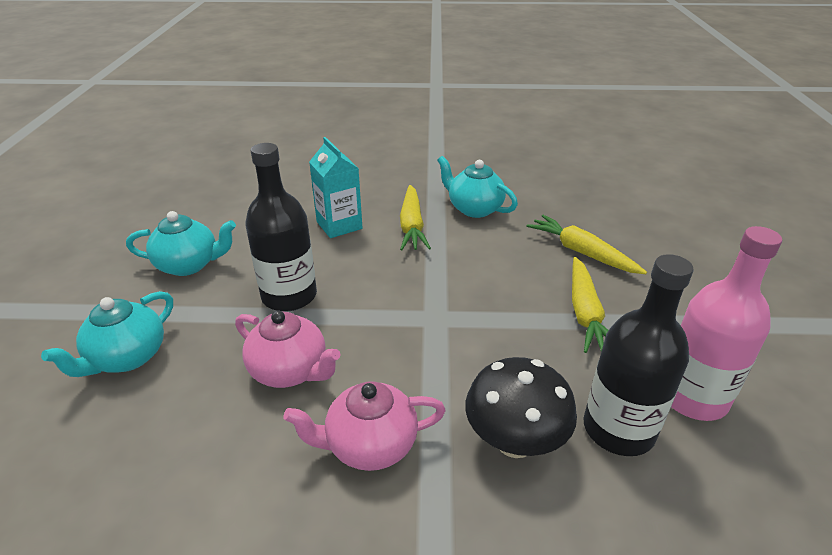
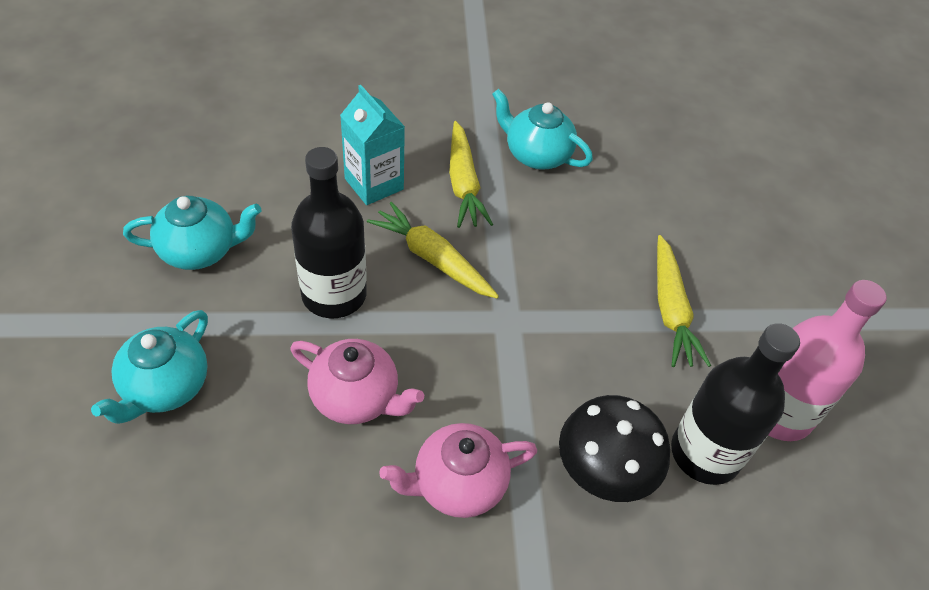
camera: 10 degrees left, 15 degrees up
(581, 252) = (665, 222): yellow carrot -> yellow carrot (432, 258)

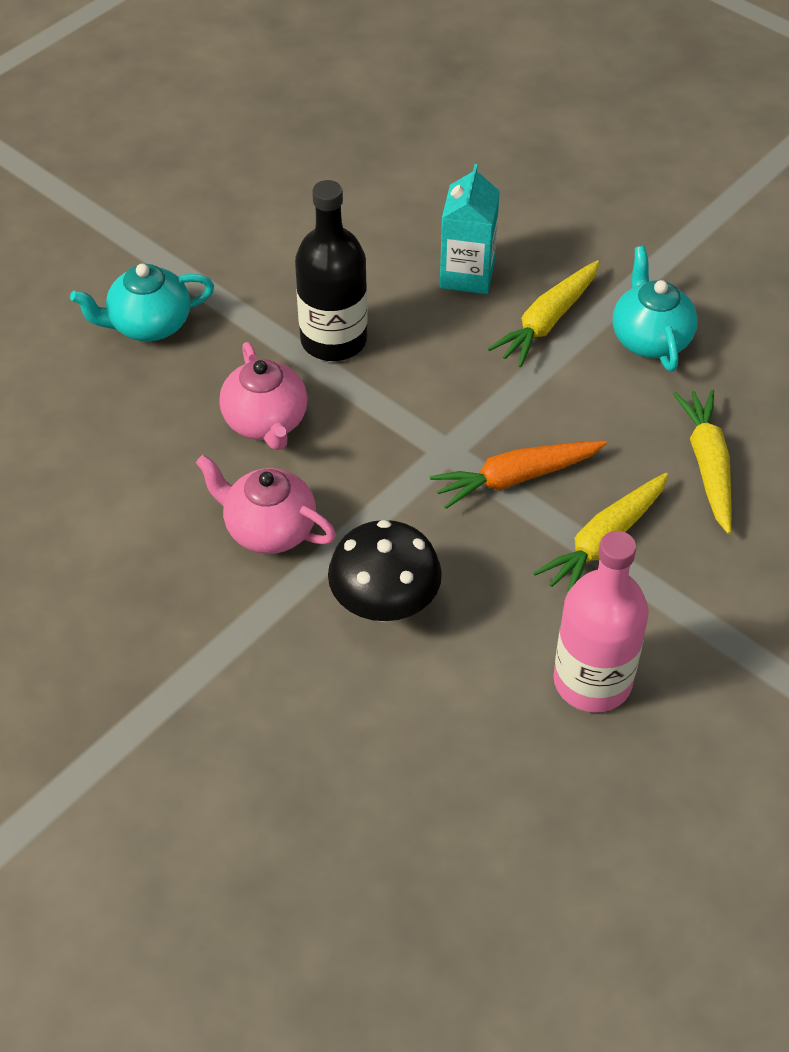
camera: 50 degrees right, 0 degrees up
(200, 251) = (272, 244): turquoise teapot -> none
(432, 258) = (444, 364): yellow carrot -> yellow carrot (707, 465)
(572, 307) = (516, 478): none -> orange carrot
(705, 453) = (484, 656): black bottle -> none

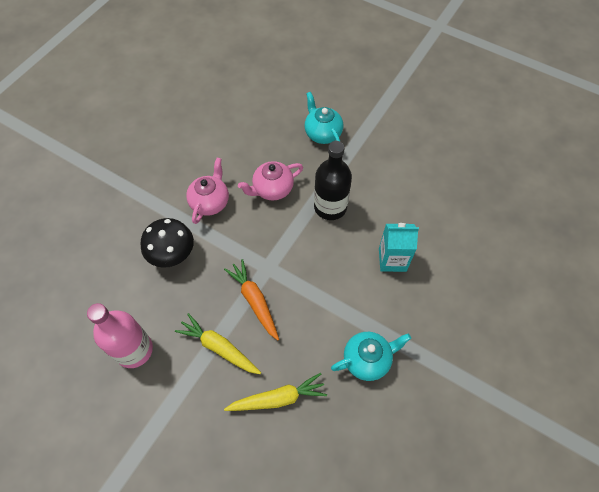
camera: 80 degrees right, 10 degrees up
(547, 322) = (367, 303): yellow carrot -> none

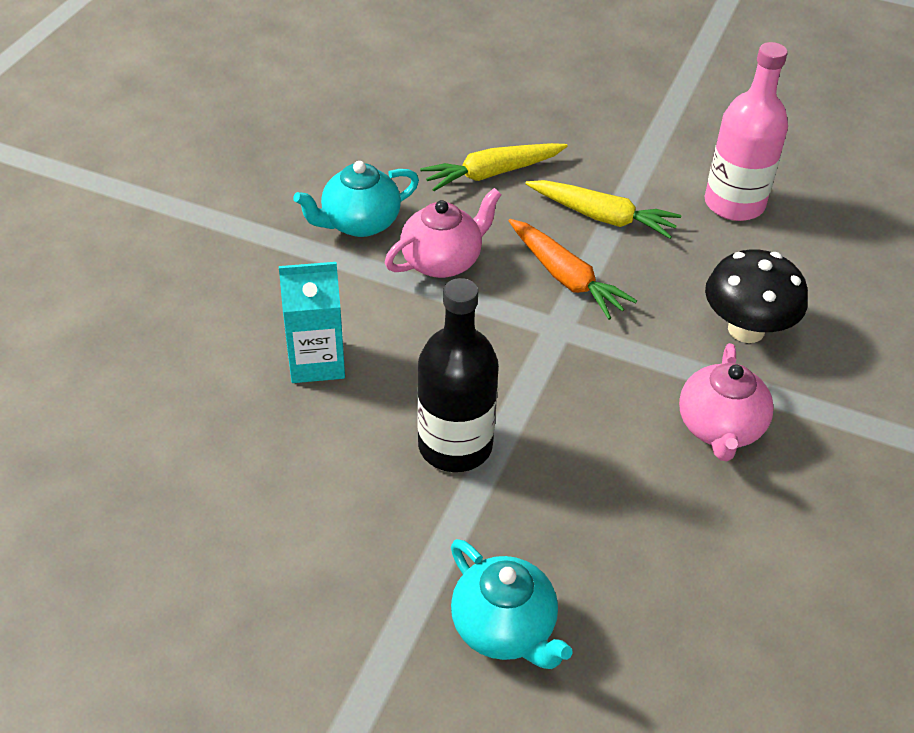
camera: 170 degrees right, 15 degrees down
(272, 189) = (593, 470): pink teapot -> pink teapot (442, 261)

